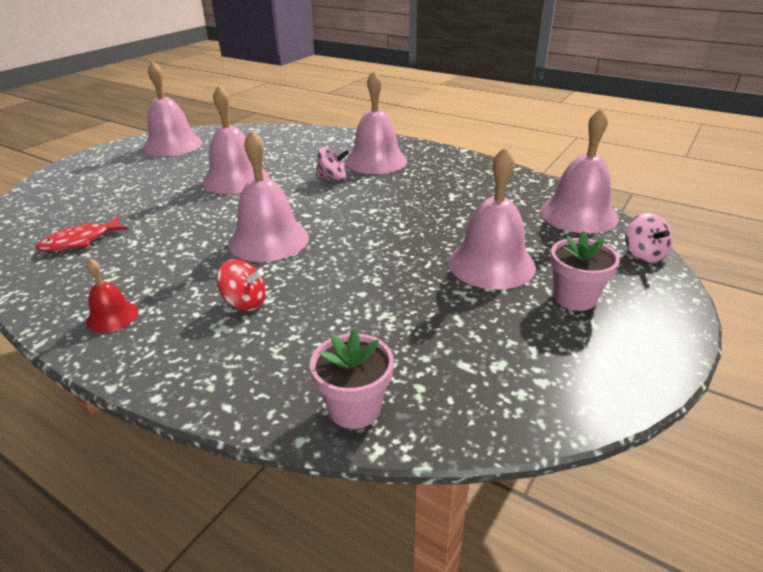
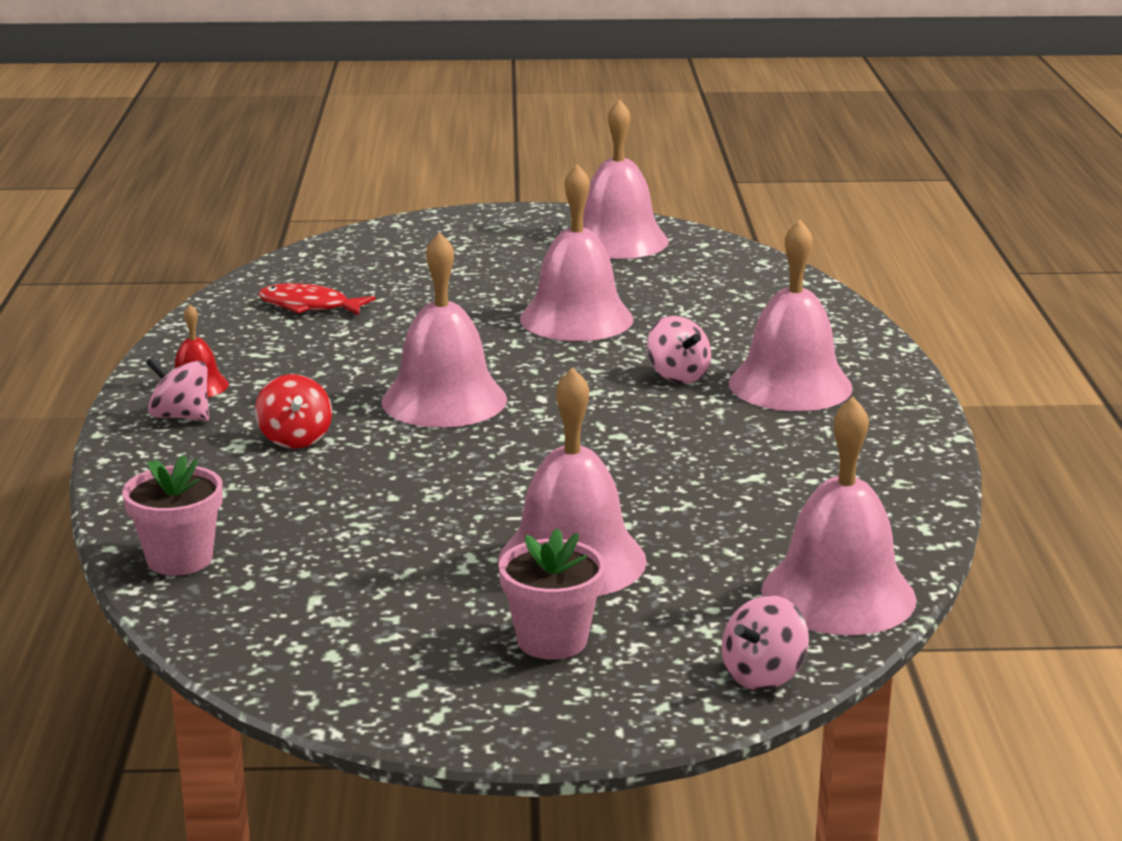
camera: 55 degrees right, 10 degrees down
(146, 338) = (181, 417): none -> pink spinning top

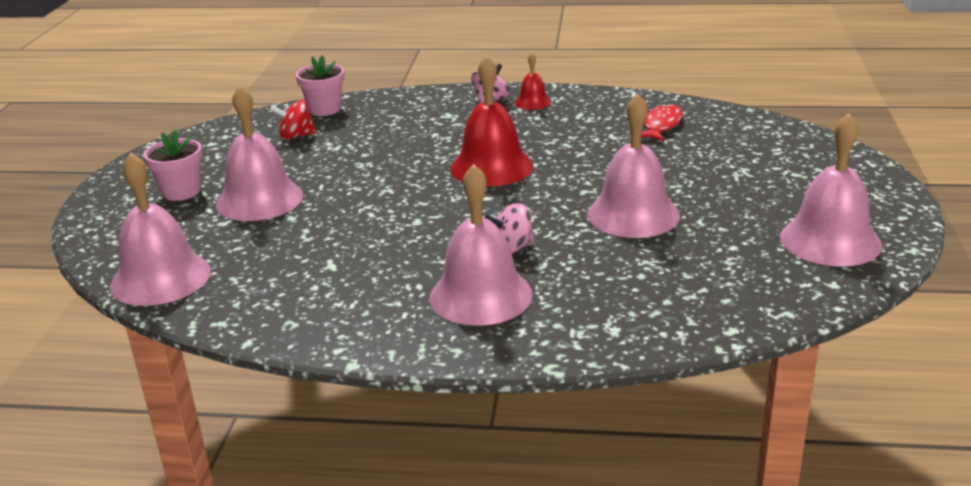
camera: 100 degrees right, 5 degrees up
(295, 439) = (450, 128): red spinning top -> red spinning top (296, 136)
(444, 400) = (491, 167): pink bell -> red bell
(763, 675) = (100, 245): pink spinning top -> none

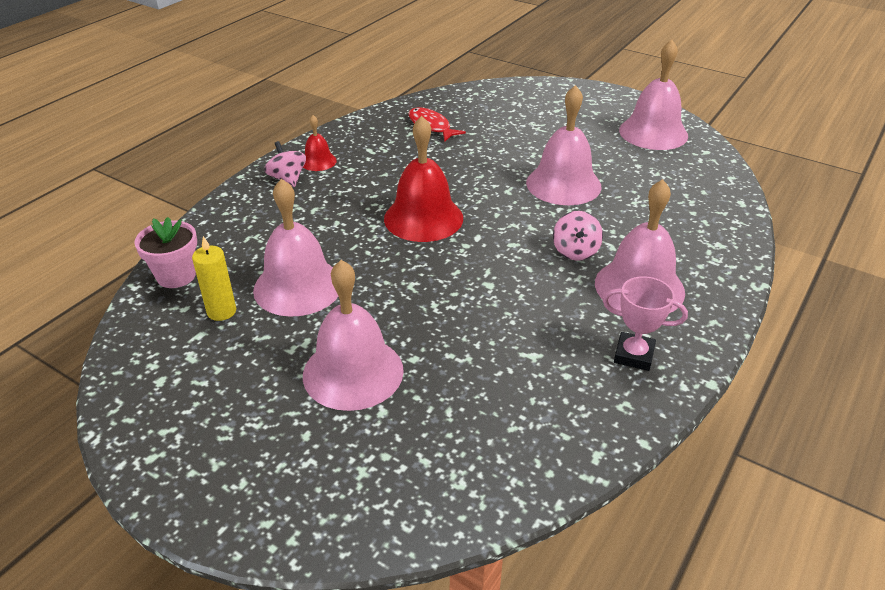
camera: 65 degrees left, 10 degrees up
(161, 278) = (474, 486): pink bell -> pink bell (298, 286)
(181, 192) = (271, 431): pink flower pot -> none
(296, 136) = (221, 311): red spinning top -> yellow candle
(366, 314) = (633, 355): none -> pink trophy

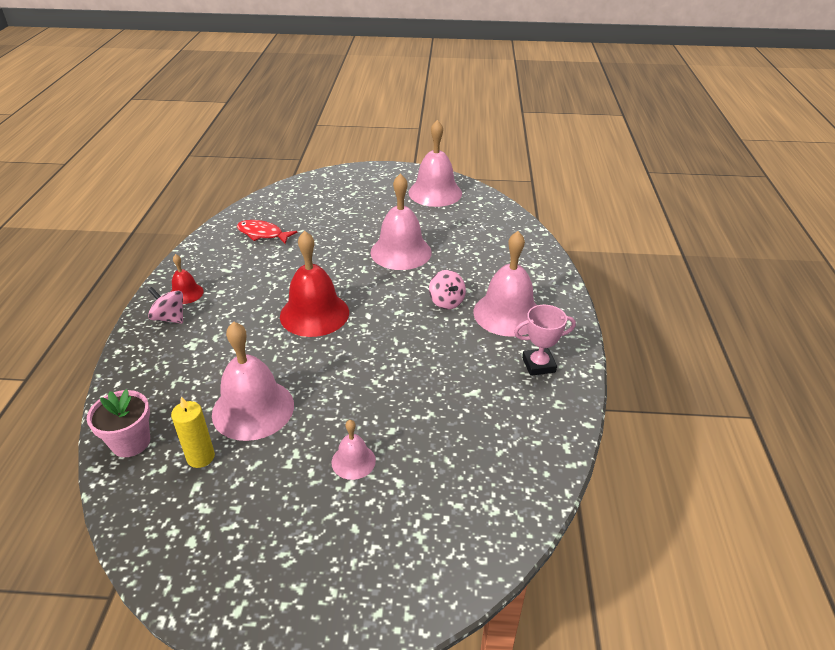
camera: 30 degrees left, 0 degrees up
(353, 372) = (353, 461): pink bell -> pink bell, size x0.51

